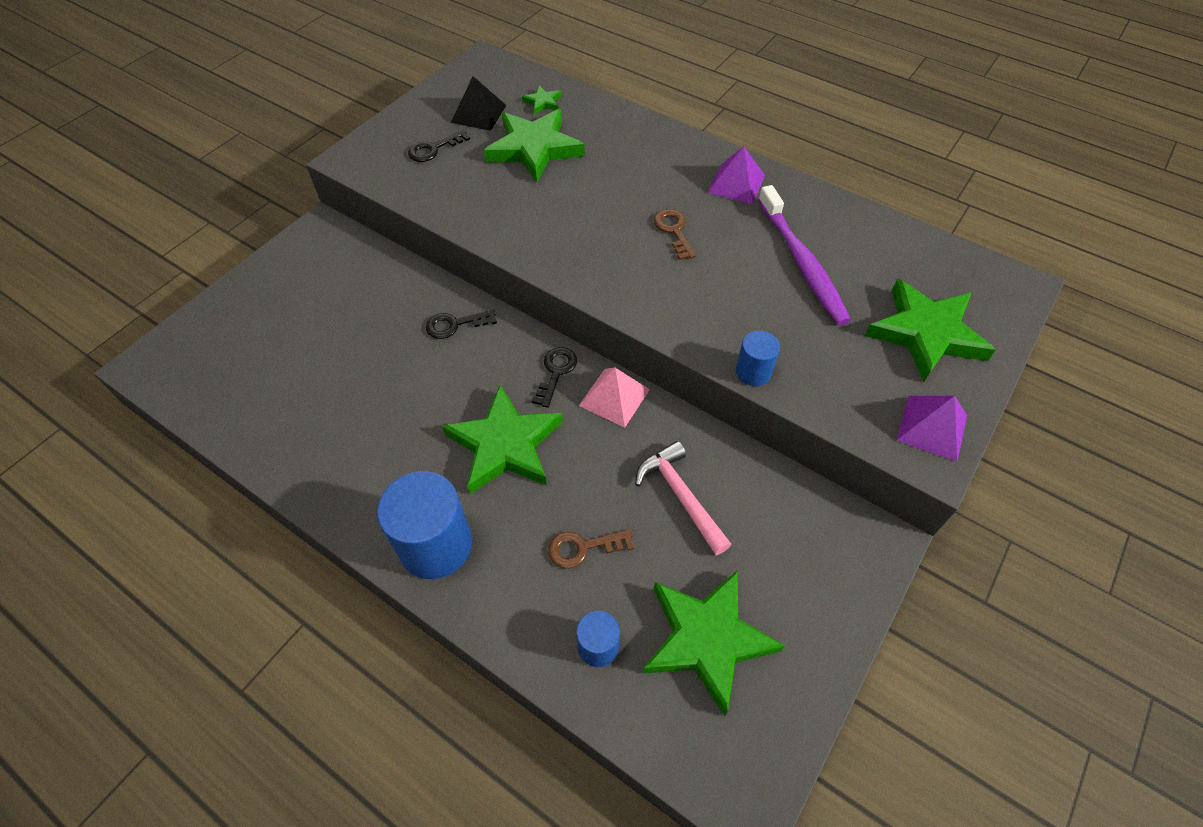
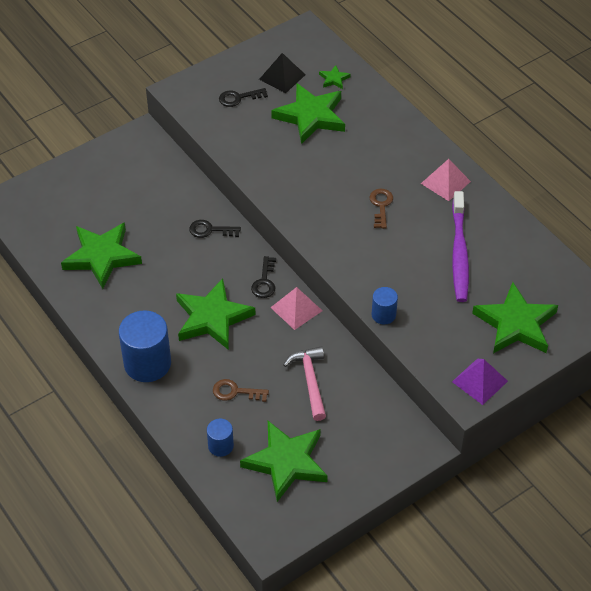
camera: 20 degrees right, 5 degrees down
(315, 403) = (102, 257): none -> green star
(556, 372) = (264, 281): black key -> black key turned 150 degrees clockwise
(736, 183) = (445, 182): purple pyramid -> pink pyramid

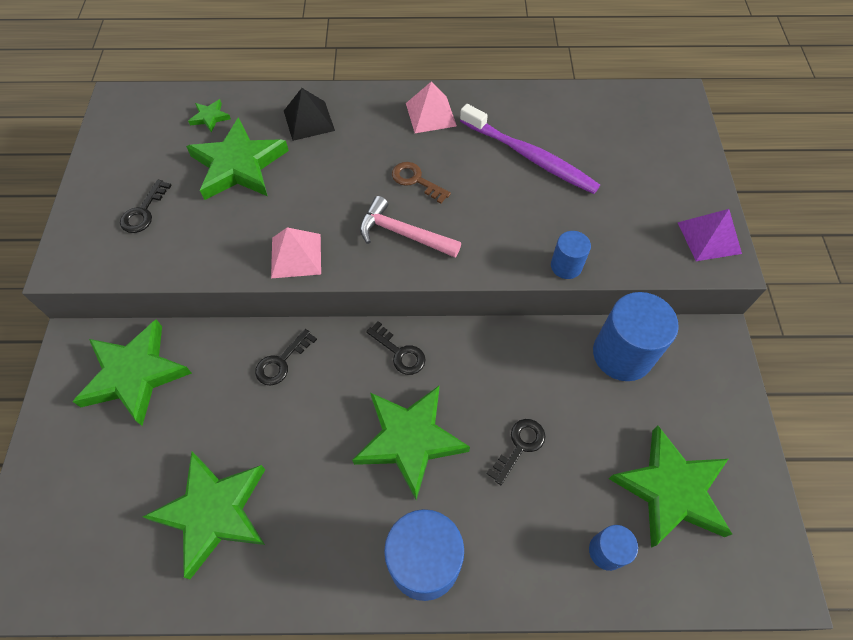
camera: 55 degrees left, 10 degrees up
(235, 392) = (536, 482): brown key -> none
(252, 373) = (519, 446): none -> black key
(282, 77) = (158, 156): black pyramid -> black pyramid (308, 120)
(296, 309) = (461, 345): pink pyramid -> pink pyramid (296, 255)
(310, 381) = (570, 393): pink hammer -> pink hammer (403, 234)
(364, 396) = (622, 354): none -> blue cylinder
(515, 324) = (651, 167): green star -> green star (134, 374)

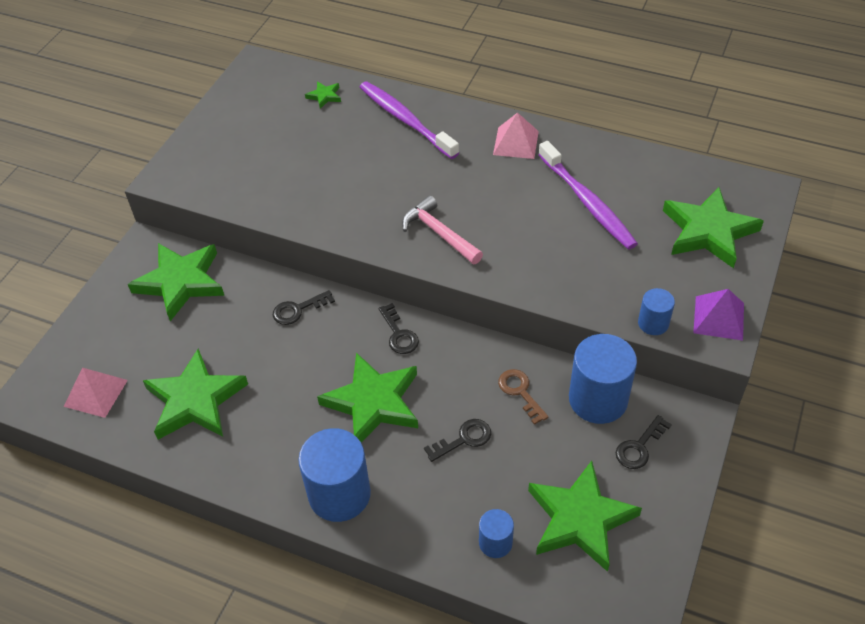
camera: 25 degrees right, 10 degrees down
(143, 212) = (238, 156): black key -> black key (639, 447)
(238, 165) = (329, 141): green star -> green star (708, 231)
(296, 255) = (342, 224): pink pyramid -> pink pyramid (95, 393)
(308, 120) = (405, 120): black pyramid -> purple toothbrush
(416, 180) = (473, 194): brown key -> brown key (520, 392)
(566, 266) = (568, 300): blue cylinder -> blue cylinder (653, 323)

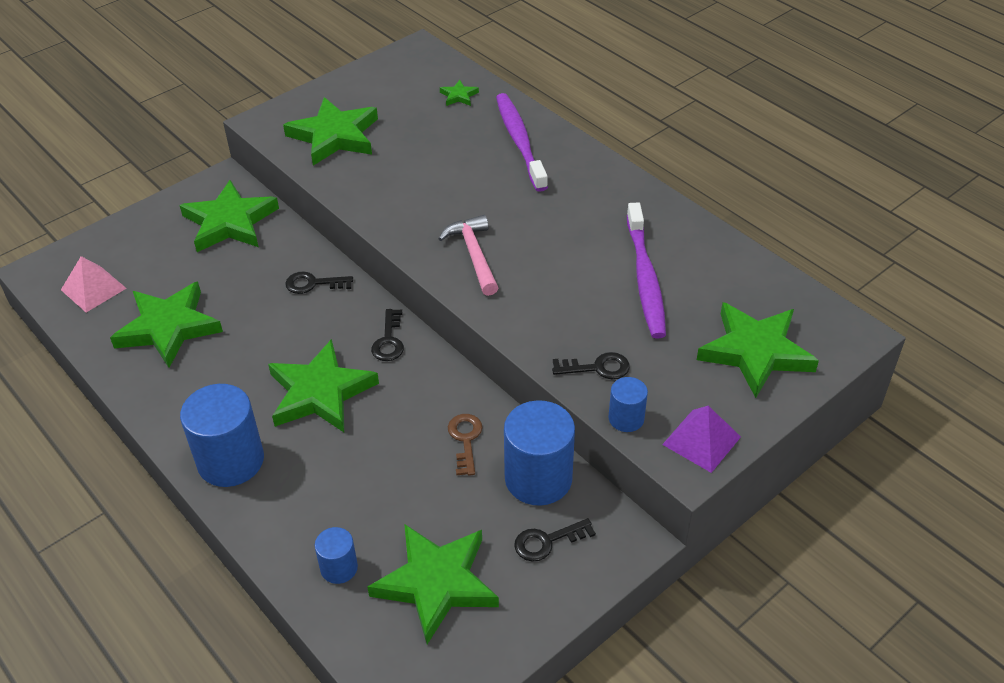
camera: 25 degrees right, 5 degrees down
(241, 169) = (334, 136): none -> green star
(463, 439) = (379, 460): black key -> black key (597, 368)
(515, 143) = (613, 197): pink pyramid -> none

